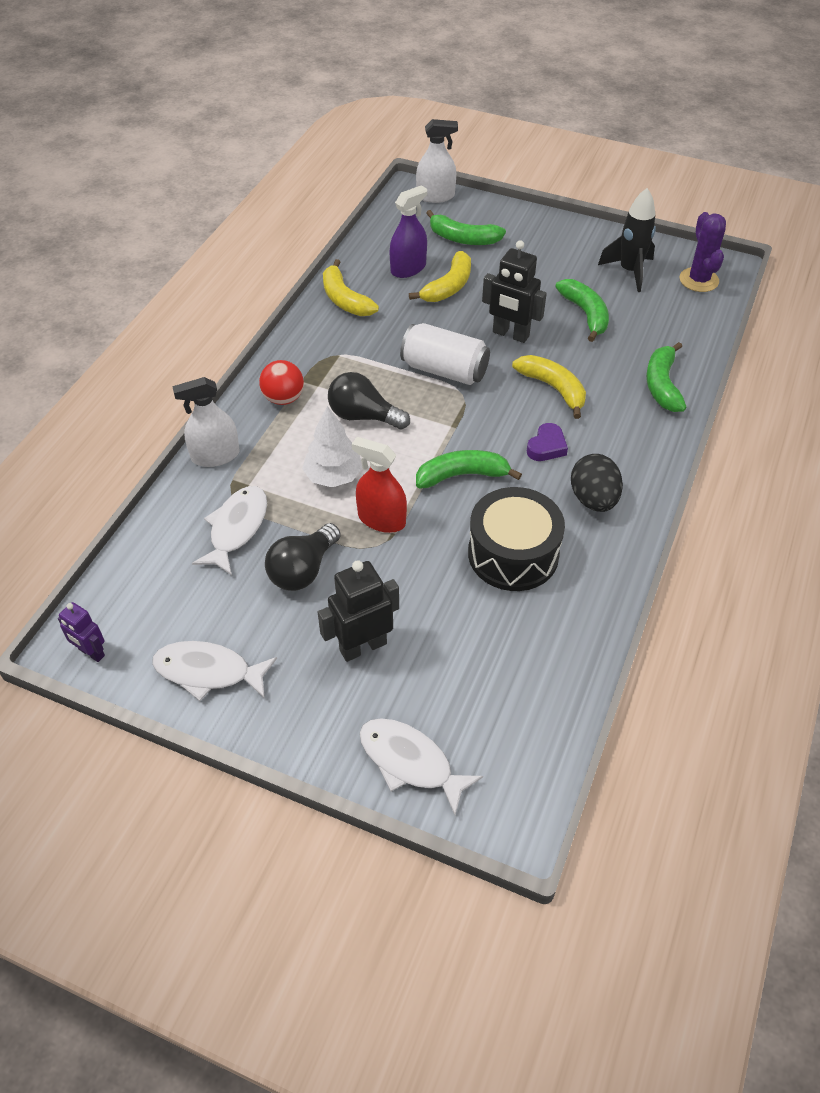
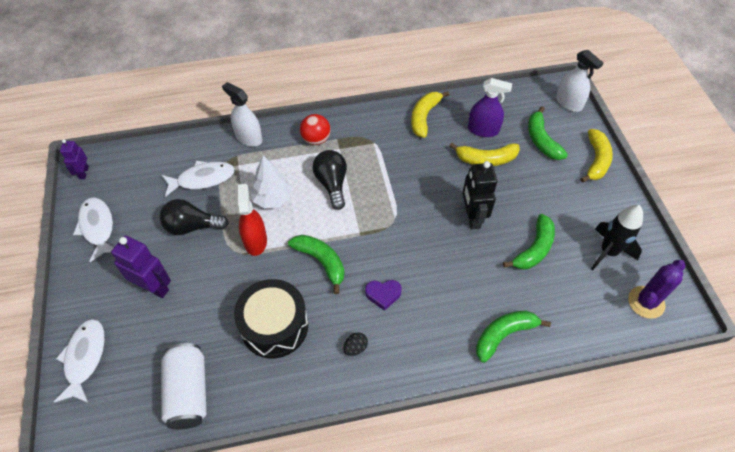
camera: 55 degrees right, 5 degrees up
(363, 646) = (154, 287): black robot -> purple robot
(444, 370) = (406, 201): white can -> white can (188, 392)
(553, 388) = (441, 269): yellow banana -> yellow banana (596, 160)
(593, 499) = (355, 348): black egg -> black egg, size x0.52

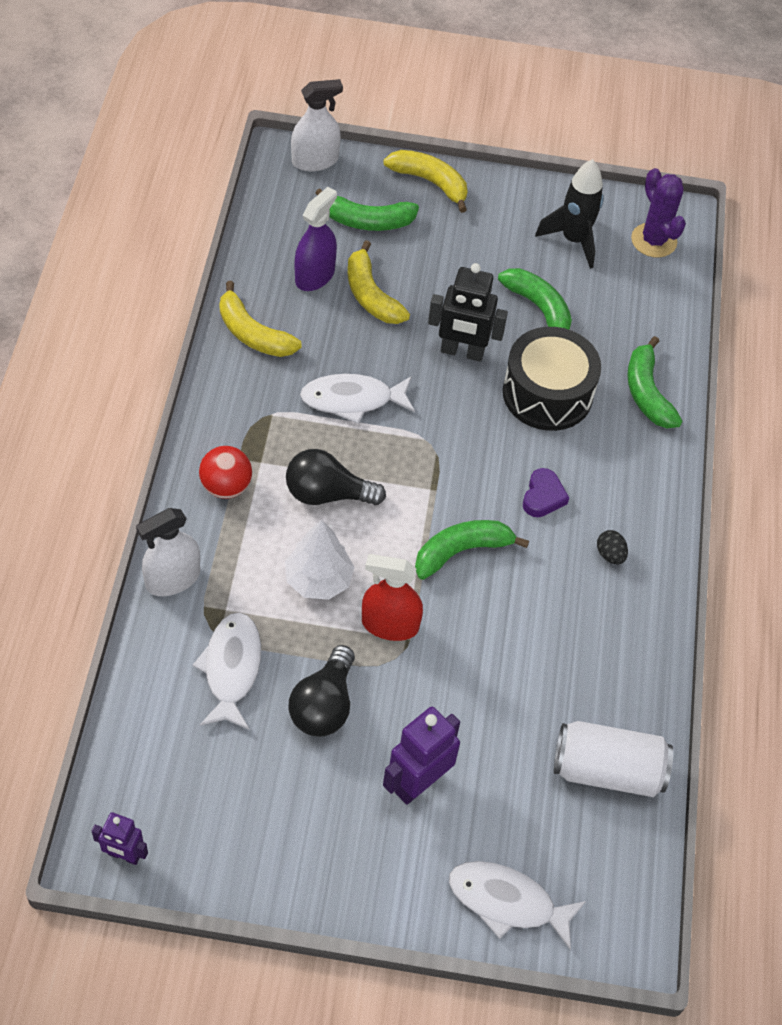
camera: 75 degrees left, 0 degrees up
(97, 227) = (262, 849): white fish -> white fish (352, 400)
(274, 326) = (543, 639): black drum -> black drum (547, 393)
(486, 159) = (371, 295): yellow banana -> yellow banana turned 135 degrees clockwise

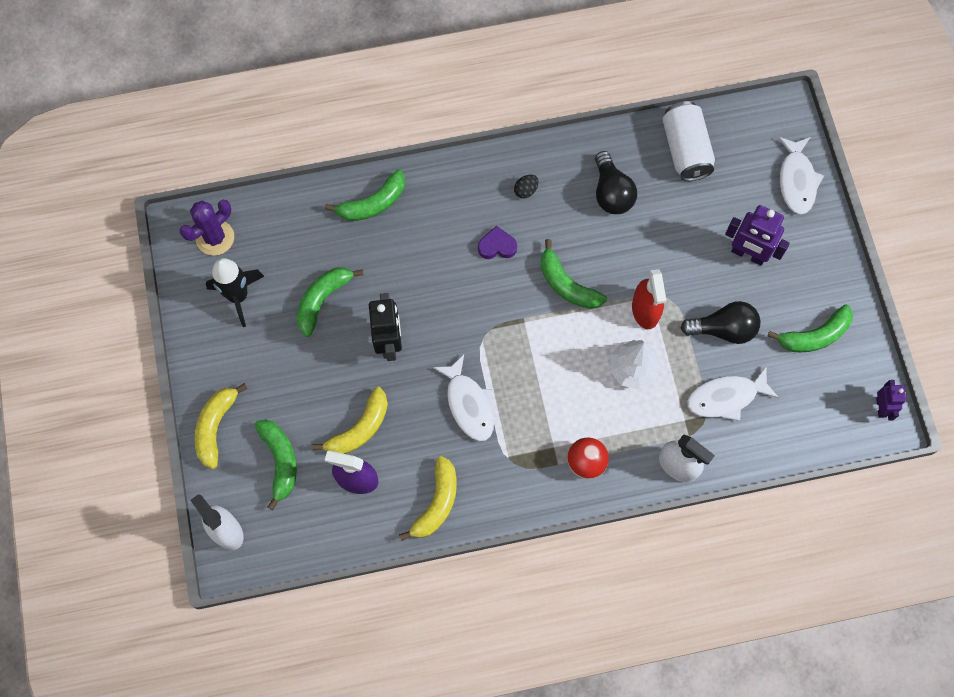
camera: 105 degrees left, 15 degrees up
(264, 816) = (814, 336): none -> green banana
(327, 494) = (560, 390): black light bulb -> black light bulb (611, 193)
(547, 393) = (403, 270): black drum -> none

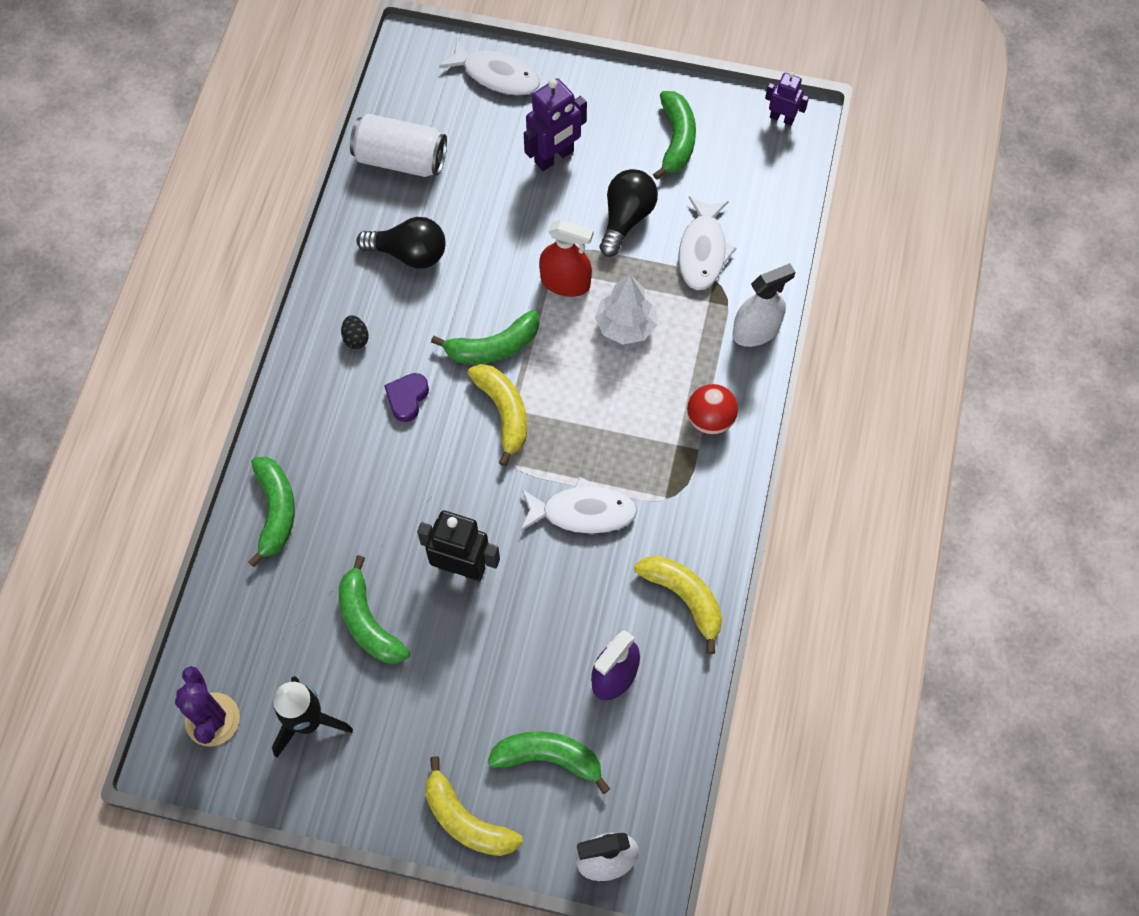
camera: 65 degrees left, 5 degrees down
(360, 429) = (553, 646): yellow banana -> yellow banana (504, 412)

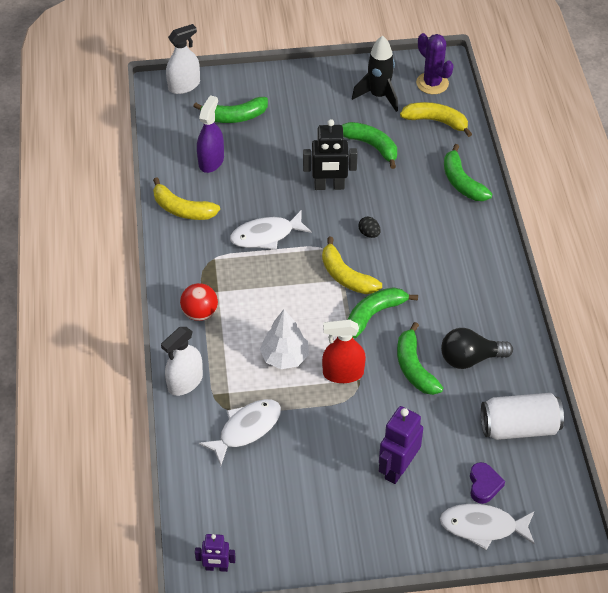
camera: 160 degrees right, 15 degrees down
(356, 338) = (473, 291): black egg -> black egg (369, 233)
(407, 398) = (416, 265): purple heart -> purple heart (484, 485)
(466, 820) = (268, 81): yellow banana -> yellow banana (436, 121)
(626, 218) = (317, 436): black light bulb -> none
(676, 139) = (302, 517): green banana -> green banana (414, 367)
(703, 251) = (246, 429): white fish -> white fish turned 60 degrees clockwise

